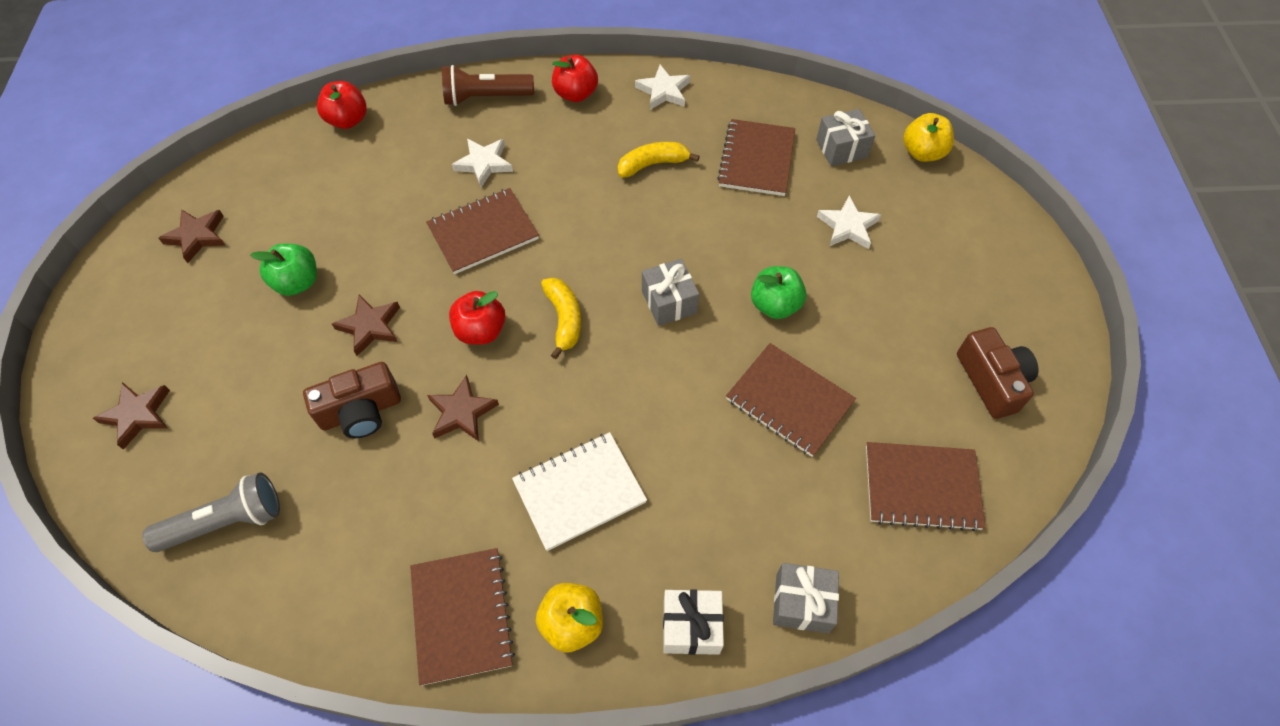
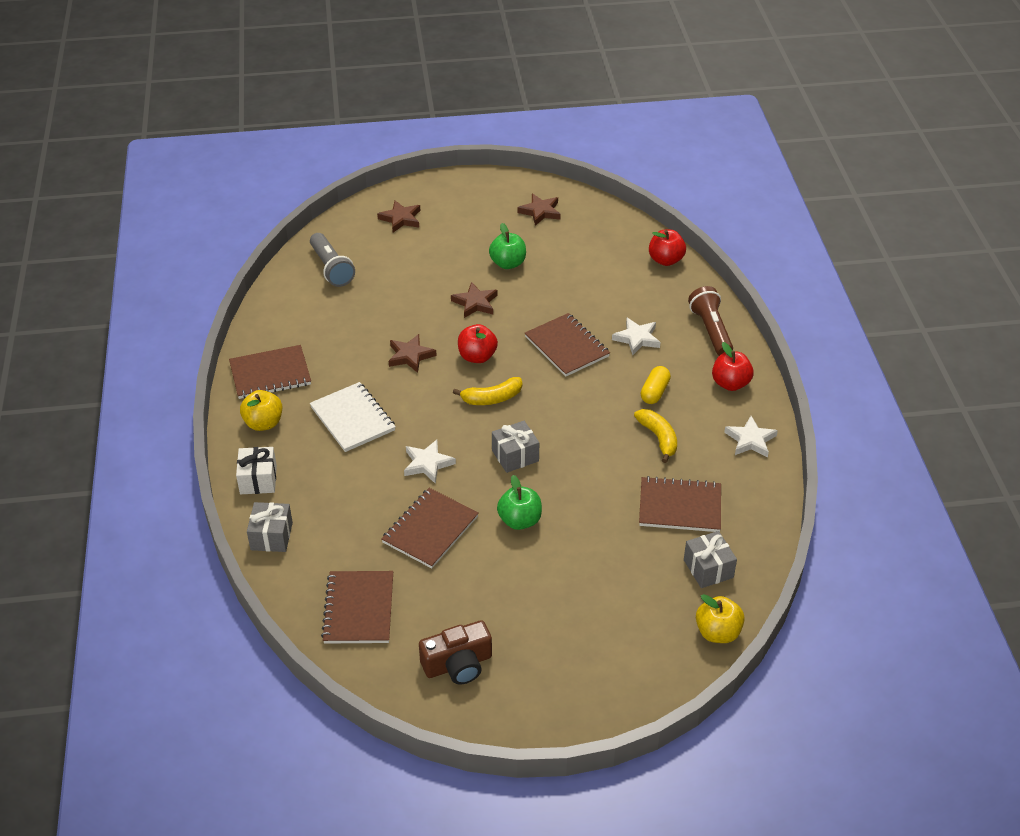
camera: 85 degrees right, 15 degrees down
(361, 411) = (408, 310): brown camera -> none
(579, 159) = (654, 392): none -> yellow capsule
(848, 226) = (612, 571): white star -> white star (427, 464)

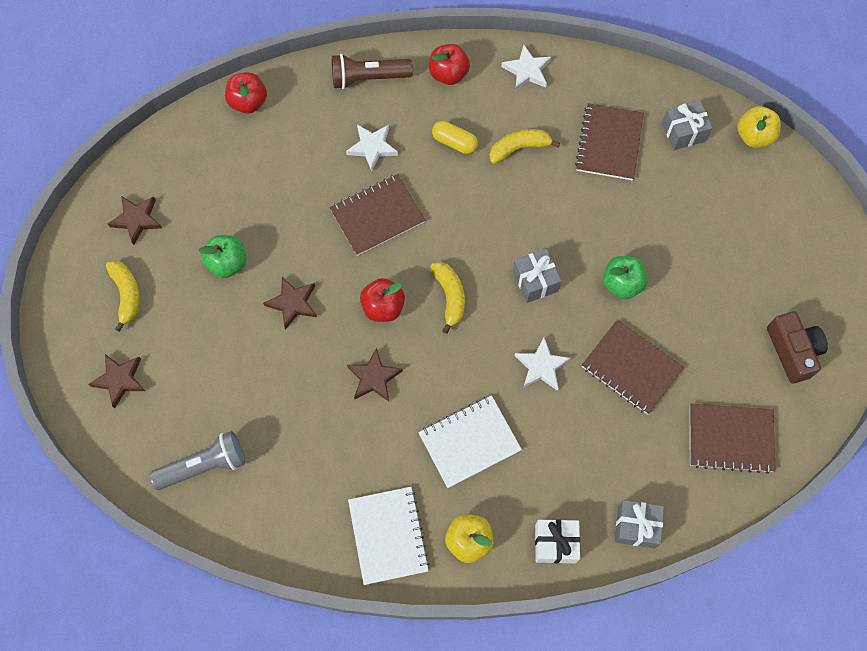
camera: 85 degrees left, 25 degrees up
(270, 374) = (388, 536): brown notebook -> white notebook
(473, 214) = (127, 295): none -> yellow banana

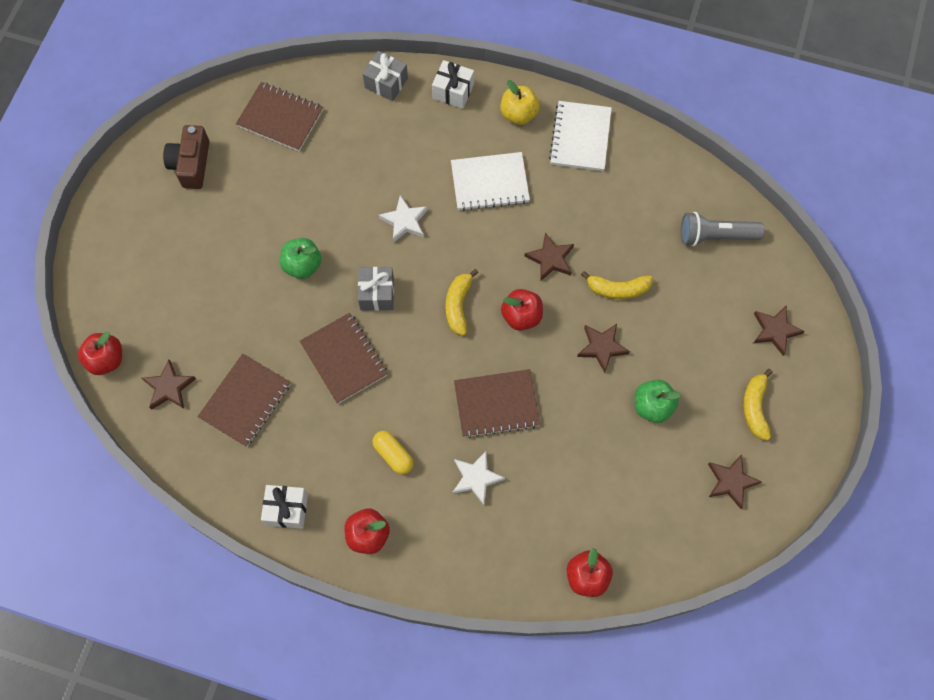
camera: 160 degrees left, 0 degrees up
(368, 78) = (453, 560): brown flashlight -> none
(519, 148) = (333, 426): yellow banana -> yellow banana (617, 289)
(527, 71) = (287, 509): white star -> white gift
(631, 368) = (330, 195): brown notebook -> brown notebook (344, 359)
(683, 132) = (169, 387): grey gift -> brown star
(754, 136) = (106, 359): yellow apple -> red apple

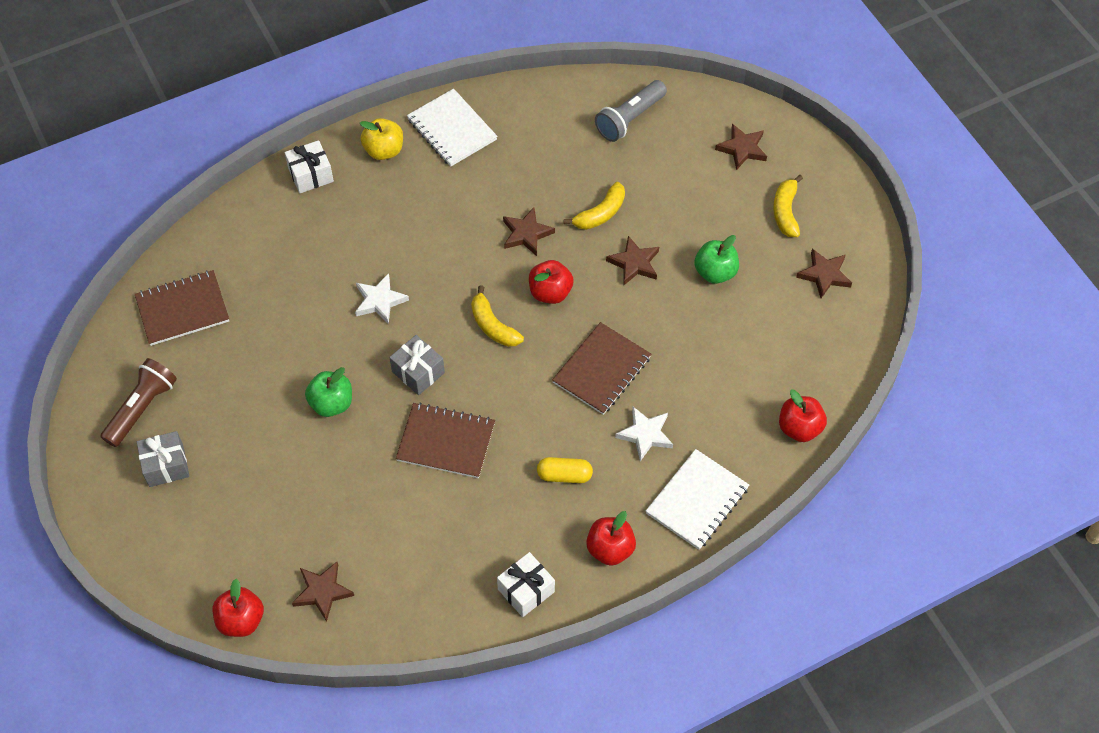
camera: 45 degrees left, 10 degrees down
(191, 164) = (142, 408): brown camera -> brown flashlight
(245, 401) = (400, 543): brown notebook -> none
(386, 83) = (246, 212): grey gift -> grey gift (166, 466)
(489, 182) = (417, 218): white notebook -> white notebook (697, 500)
(755, 408) = (785, 212): yellow banana -> yellow banana turned 45 degrees clockwise

